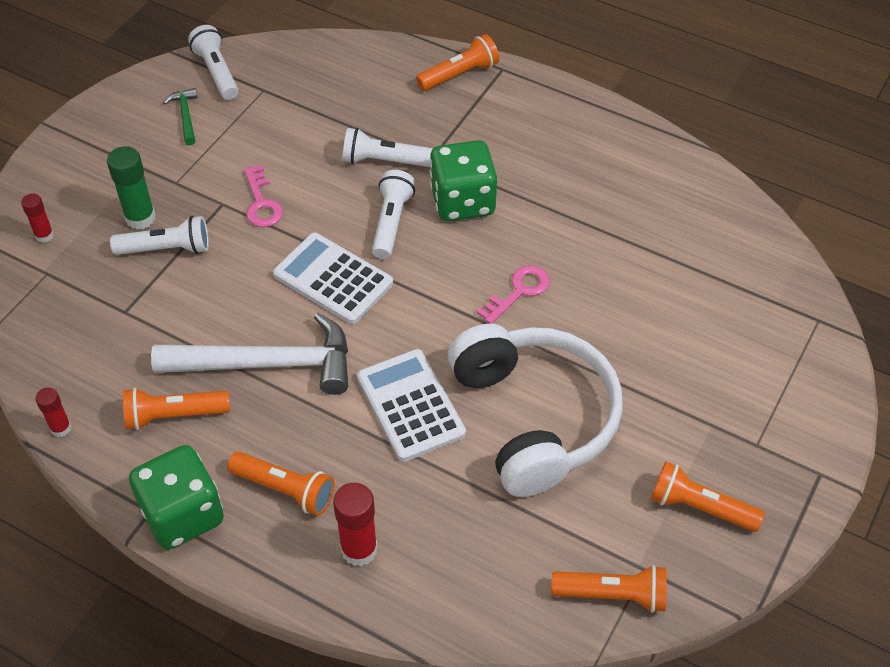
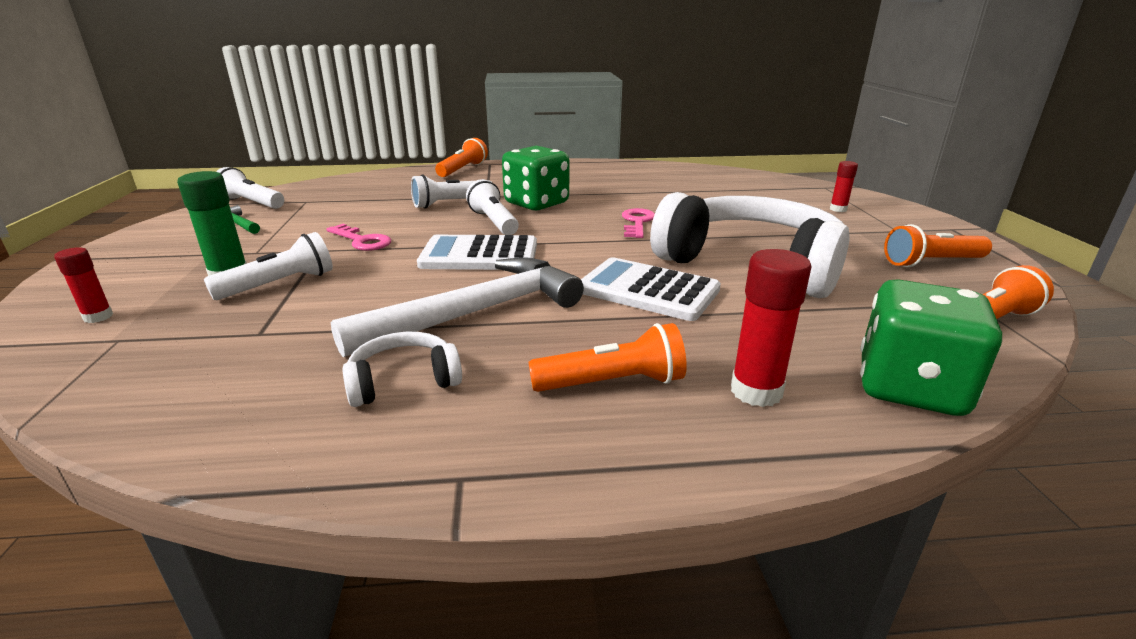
camera: 35 degrees left, 25 degrees down
(61, 428) = (231, 456): red glue stick -> red glue stick (838, 209)
(174, 415) = (403, 381): orange flashlight -> white headphones
(183, 514) = (513, 459): green dice -> green dice (910, 388)

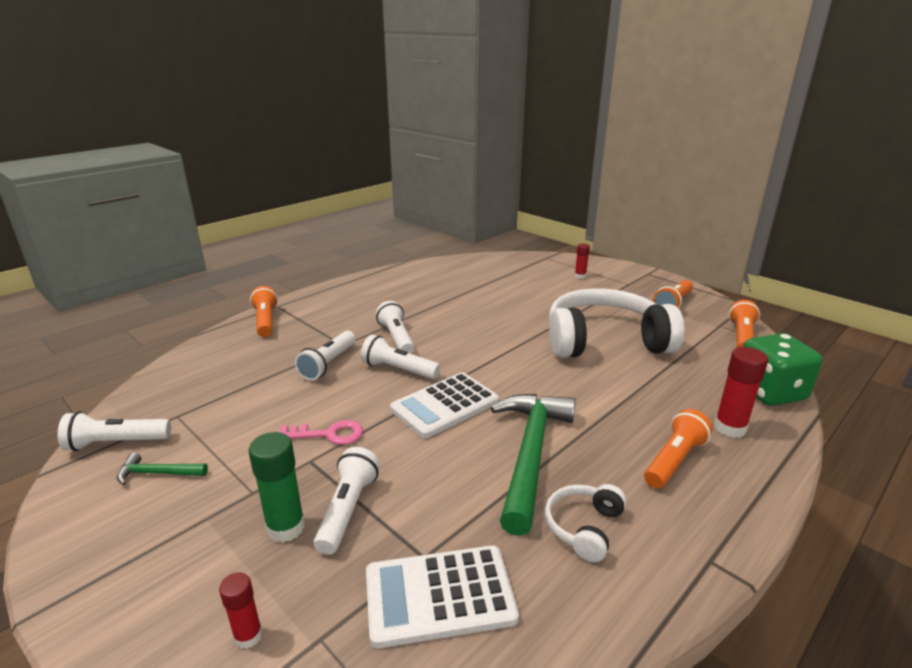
camera: 40 degrees left, 0 degrees up
(476, 313) = (531, 454): white hammer -> green hammer
(536, 204) = (397, 338): green dice -> white flashlight
(637, 222) = (493, 330): pink key -> none
(647, 290) = (588, 386): white calculator -> white calculator (439, 596)

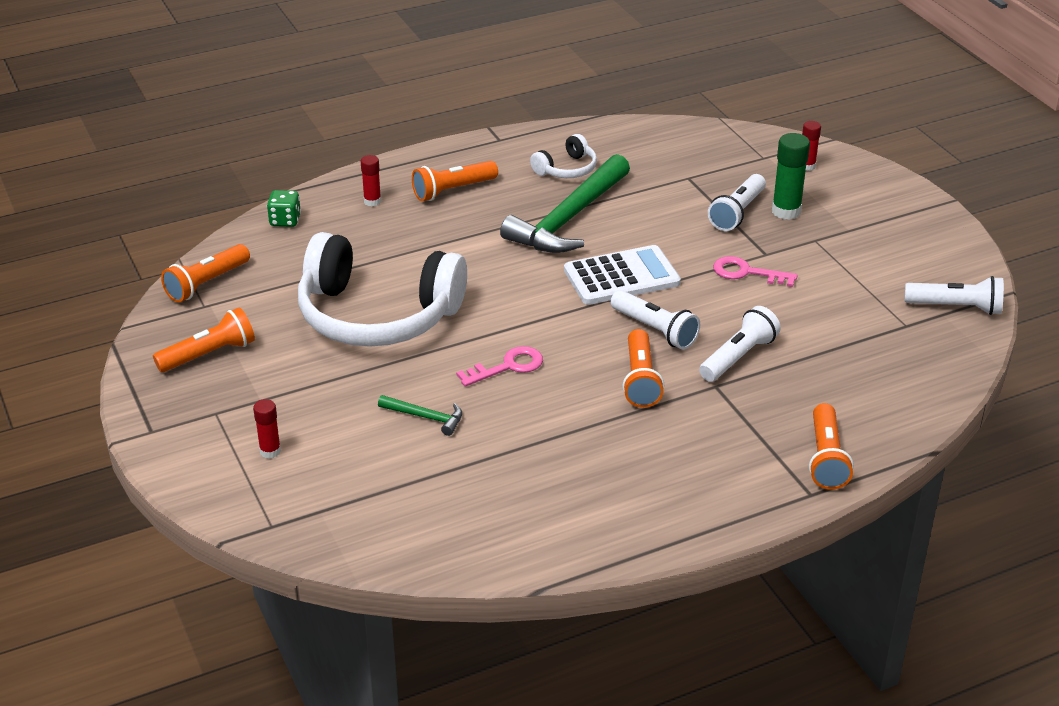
camera: 160 degrees left, 10 degrees up
(158, 473) = (902, 271): green hammer -> green hammer (425, 417)
(397, 338) = (640, 380): white flashlight -> orange flashlight
(439, 596) = (686, 159): white calculator -> none
(489, 330) = (508, 366): none -> pink key
(729, 428) = (372, 201): red glue stick -> red glue stick, size x0.60
(769, 392) = (285, 220): green dice -> green dice, size x0.50

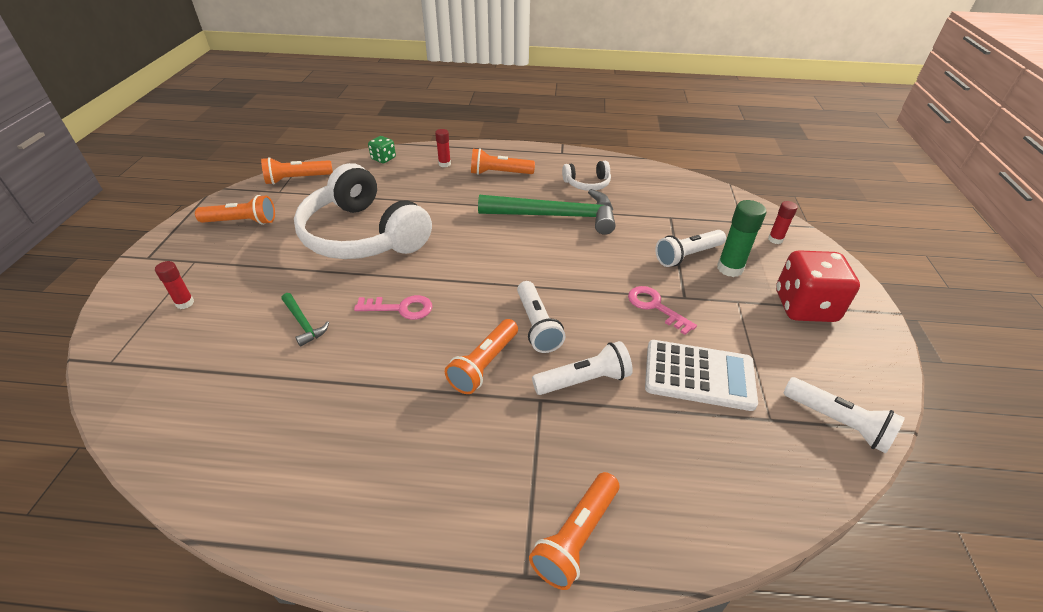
camera: 30 degrees right, 5 degrees up
(568, 219) = (555, 216): green hammer -> green hammer turned 150 degrees counterclockwise
(621, 276) = (552, 271): white calculator -> white calculator (699, 375)
(875, 223) = (804, 306): none -> red dice

